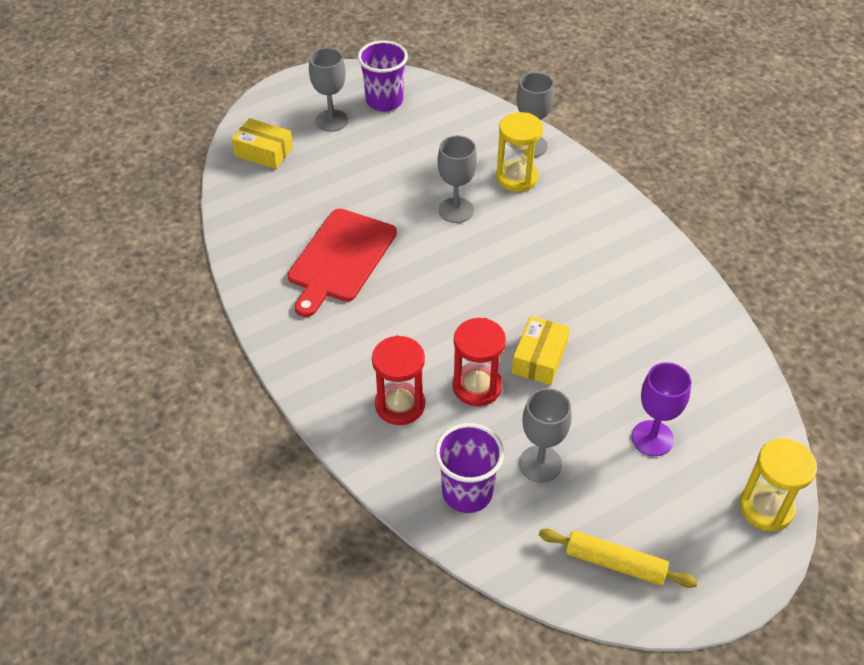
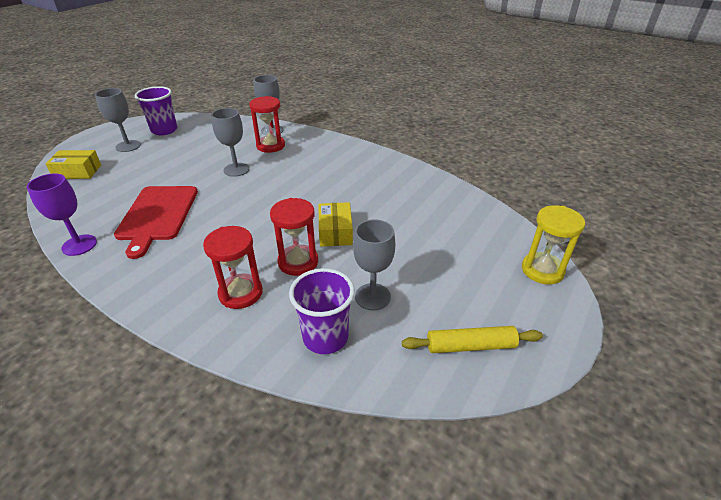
camera: 25 degrees left, 10 degrees down
(517, 178) = (270, 146): yellow hourglass -> red hourglass
(652, 438) = (441, 254): purple goblet -> purple goblet (79, 245)

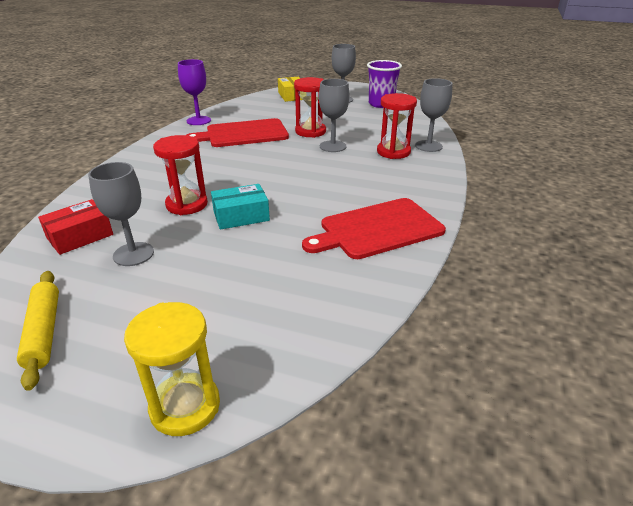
camera: 75 degrees right, 5 degrees down
(240, 293) = (142, 187): red hourglass -> red hourglass (310, 131)
(325, 337) = (80, 236): purple cup -> red box
(335, 232) = (241, 216): yellow box -> turquoise box
(382, 175) = (377, 229): none -> red cutting board

